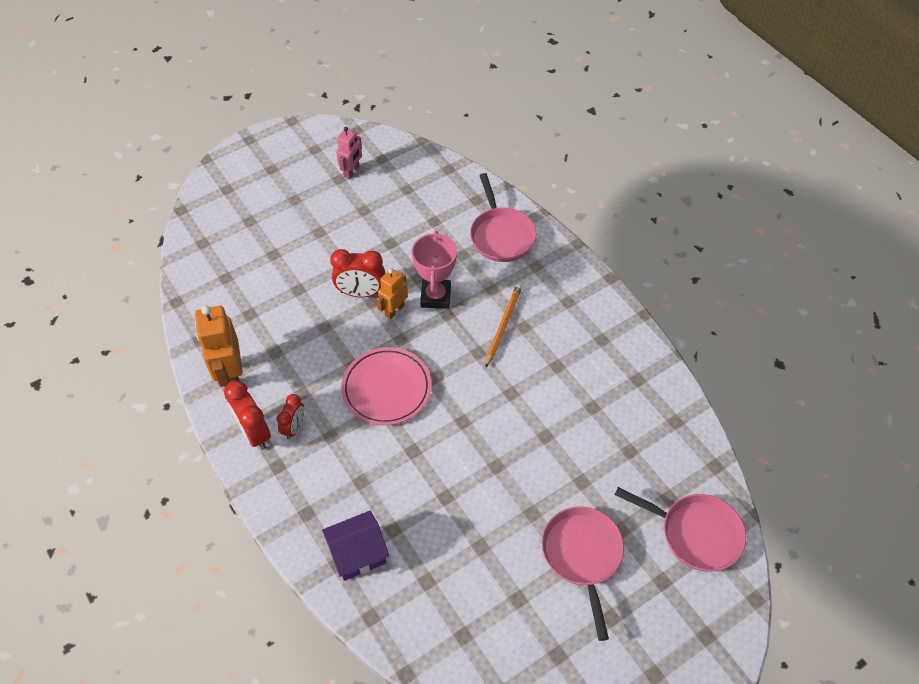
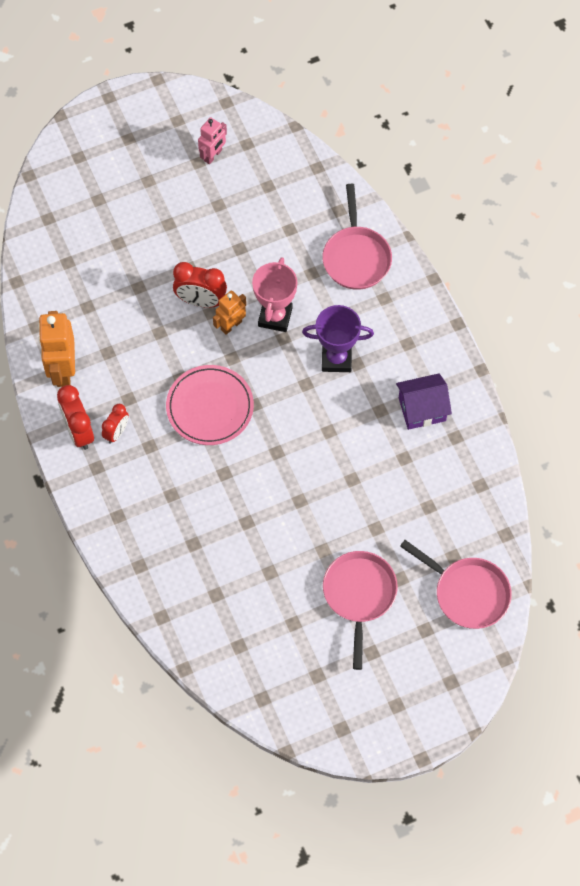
camera: 10 degrees right, 10 degrees up
(358, 554) = (158, 560): purple house -> purple house (422, 409)
(503, 325) = (336, 359): orange pencil -> purple trophy

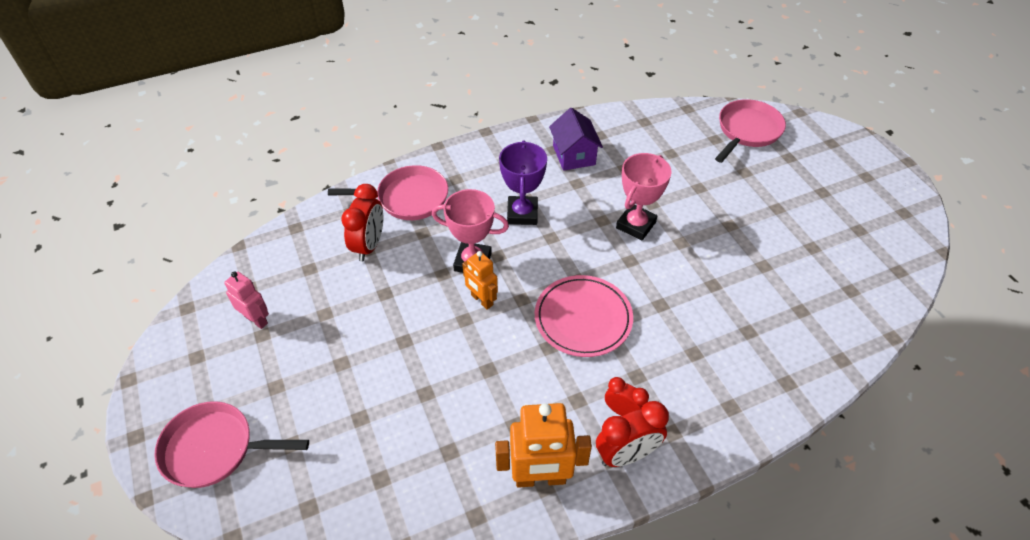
camera: 90 degrees left, 15 degrees down
(201, 301) = (449, 329): red clock -> red clock (369, 245)
(322, 461) = (636, 225): none -> pink trophy
(359, 596) = (770, 199): pink pan -> pink pan (215, 449)

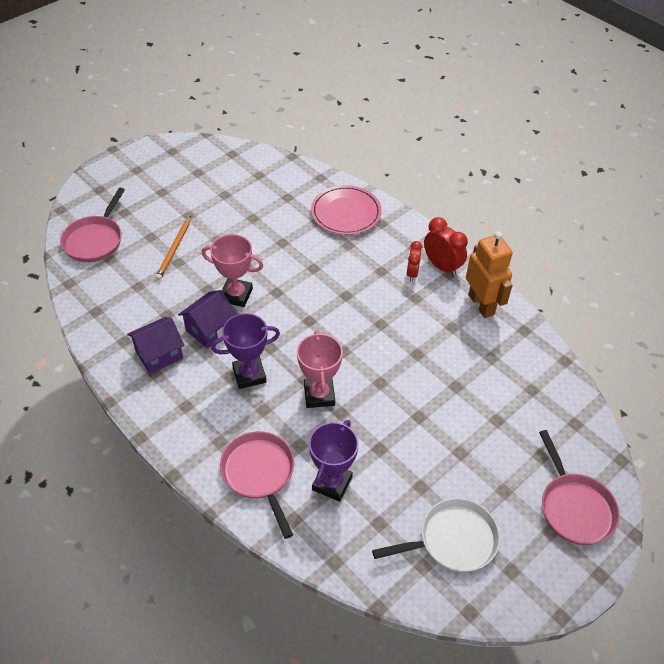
camera: 110 degrees left, 0 degrees up
(256, 319) = (452, 540): pink robot -> white pan
(369, 245) = (332, 483): red clock -> purple trophy
(481, 300) = (356, 377): orange robot -> none
(583, 318) = (345, 309): pink plate -> pink plate (346, 213)
(593, 195) = (210, 329): none -> purple house
(720, 187) = (174, 249): none -> orange pencil
(747, 131) = (95, 240): pink pan -> pink pan turned 90 degrees counterclockwise

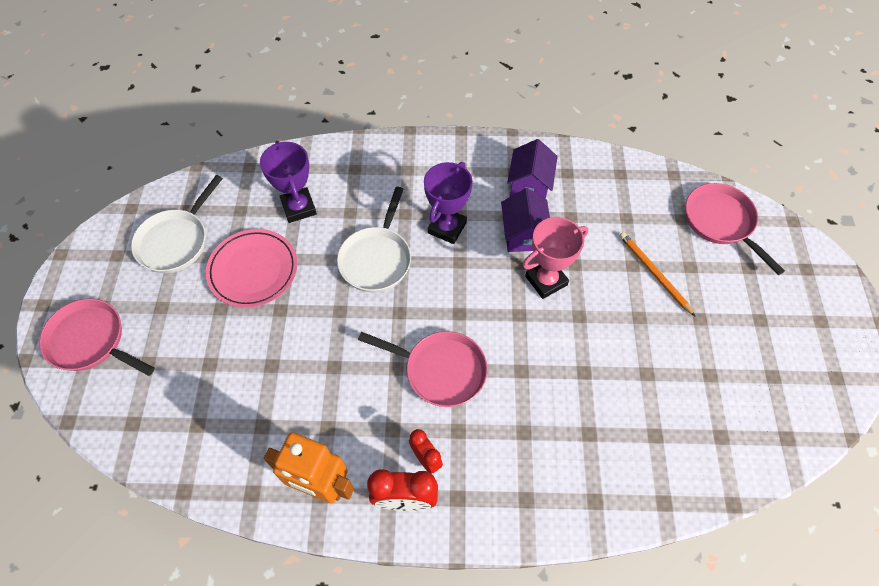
camera: 135 degrees right, 10 degrees up
(260, 474) = (355, 173): pink pan -> pink pan (440, 370)
(319, 395) = (377, 258): pink trophy -> white pan
(346, 213) = (576, 475): pink plate -> pink plate (253, 270)

